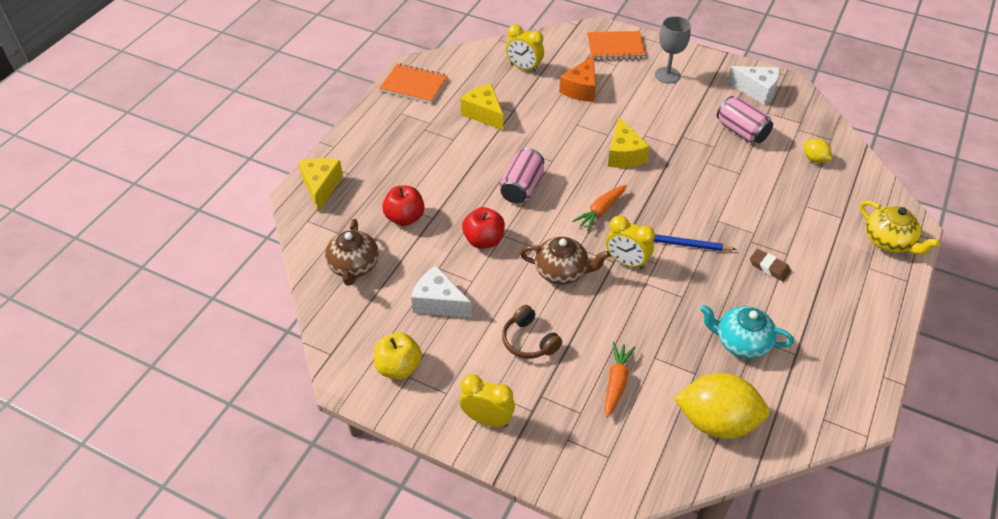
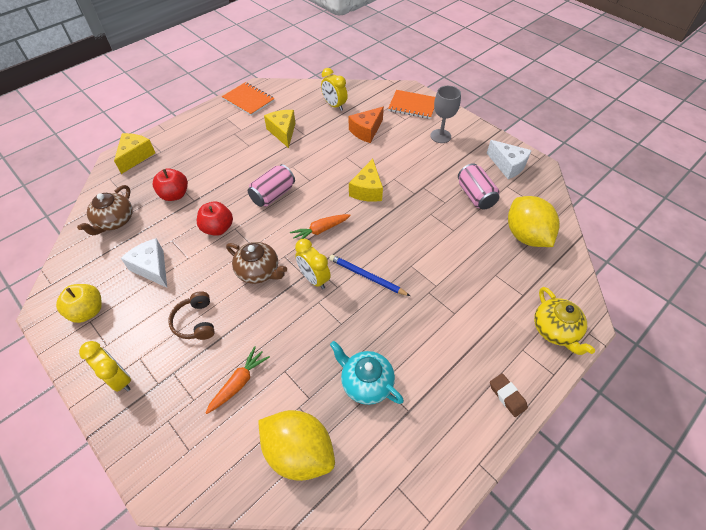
camera: 20 degrees right, 5 degrees up
(769, 267) = (431, 321): brown eraser -> brown eraser (507, 396)
(814, 159) = (526, 236): yellow lemon -> yellow lemon, size x2.14

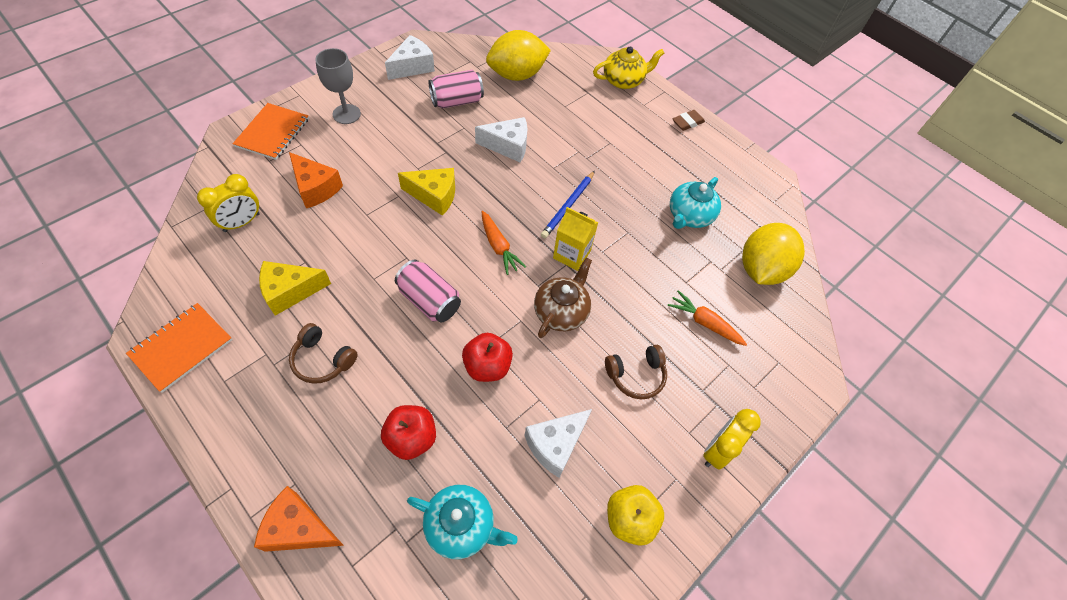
camera: 95 degrees left, 5 degrees up
(115, 221) = (461, 525): brown teapot -> turquoise teapot
(136, 156) = (299, 528): yellow cheese -> orange cheese
(234, 151) = (322, 360): none -> brown headphones
(314, 279) = (571, 254): yellow clock -> yellow carton
(430, 232) = (508, 146): none -> white cheese

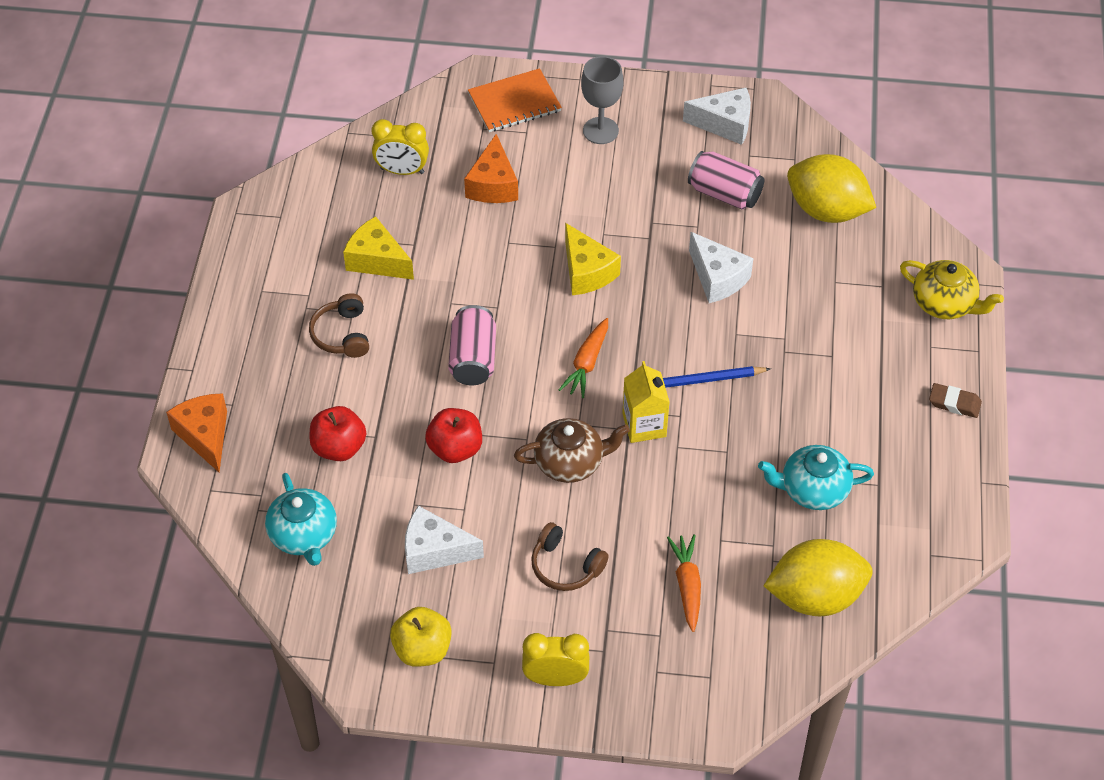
camera: 55 degrees right, 5 degrees down
(182, 348) = (259, 241): orange notebook -> none

